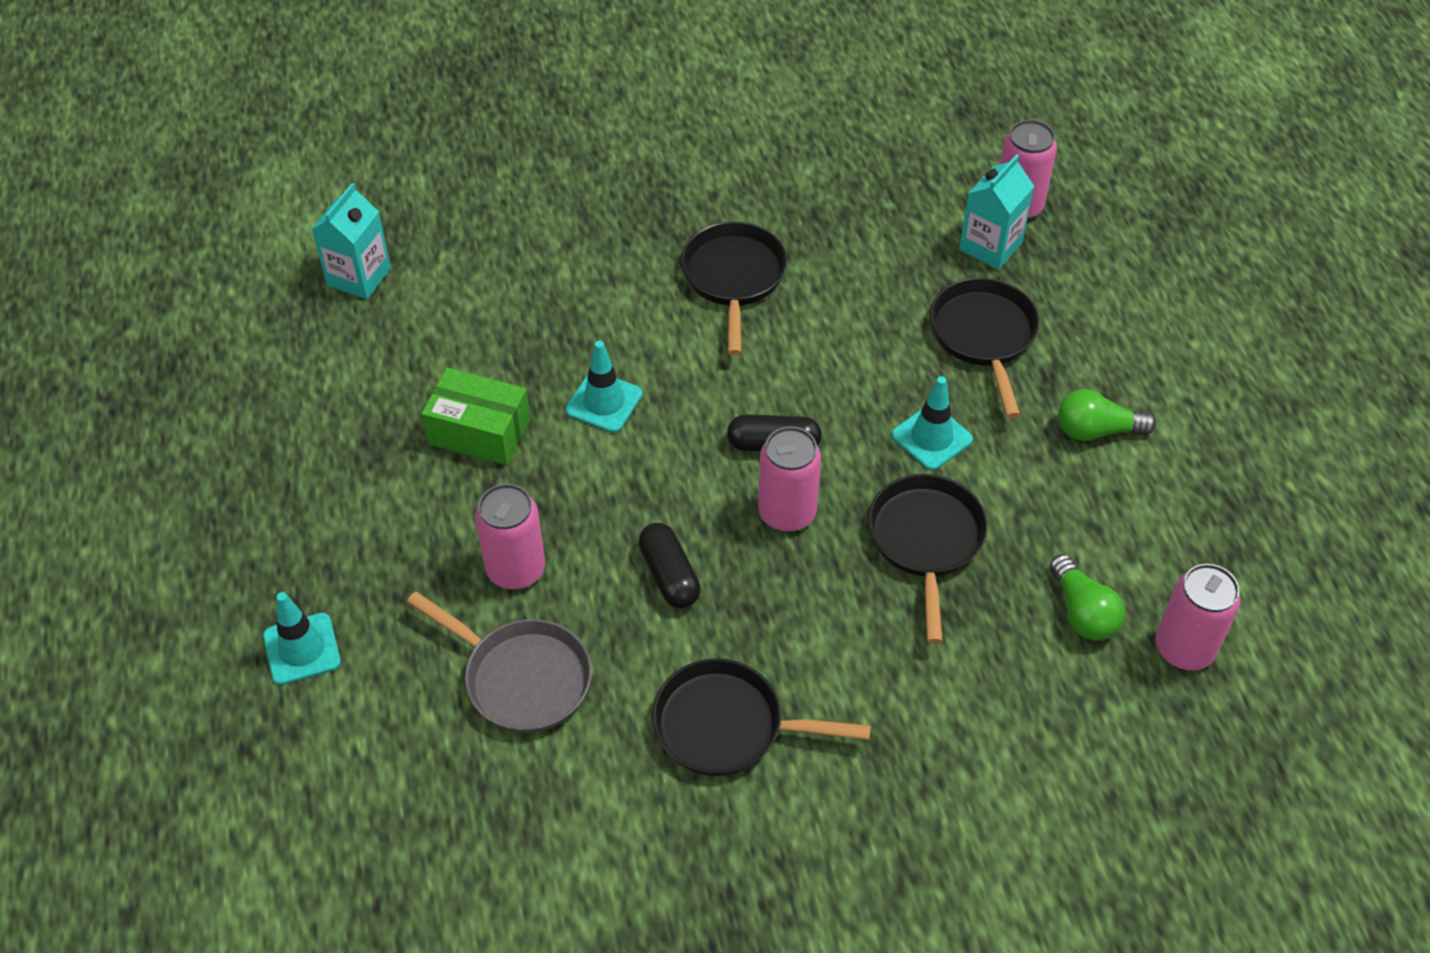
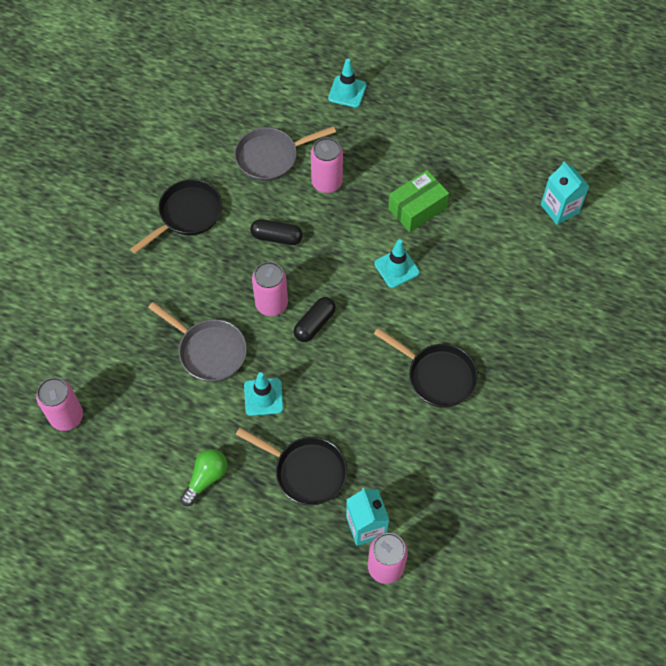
camera: 125 degrees right, 10 degrees up
(926, 541) = (209, 351): black pan -> grey pan
(1082, 612) = (120, 389): green light bulb -> none

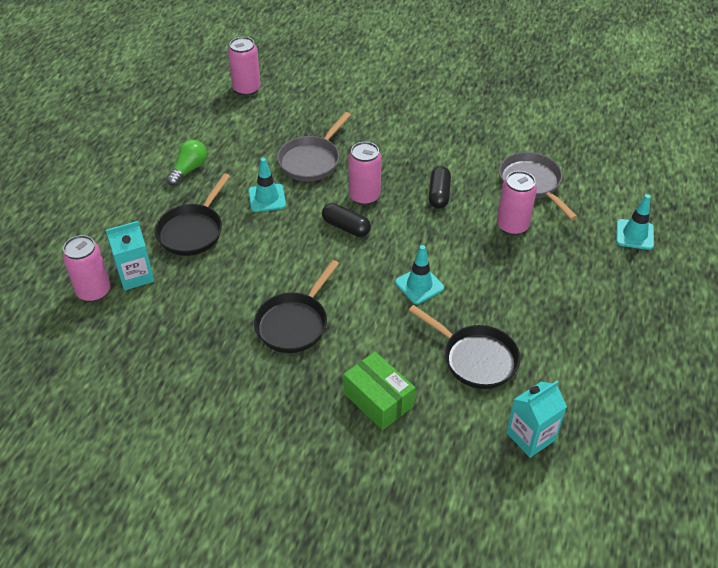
camera: 85 degrees right, 15 degrees down
(187, 214) = (451, 135): black pan -> black pan (475, 358)
(206, 478) = (189, 169): green light bulb -> green light bulb turned 90 degrees counterclockwise
(417, 208) = (498, 299): green box -> green box (378, 400)

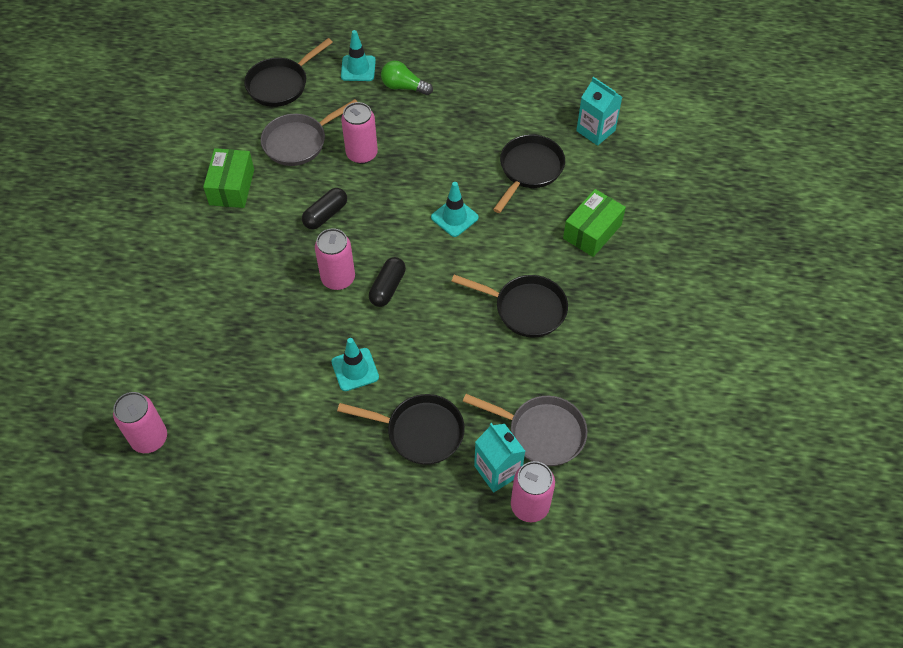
camera: 100 degrees left, 10 degrees up
(189, 169) = (317, 464): green light bulb -> green light bulb (403, 87)
(311, 160) = (285, 338): grey pan -> grey pan (541, 432)
(439, 194) = (325, 215): black capsule -> black capsule turned 45 degrees counterclockwise
(481, 139) = (232, 187): none -> green box
(610, 177) = (280, 84): none -> black pan

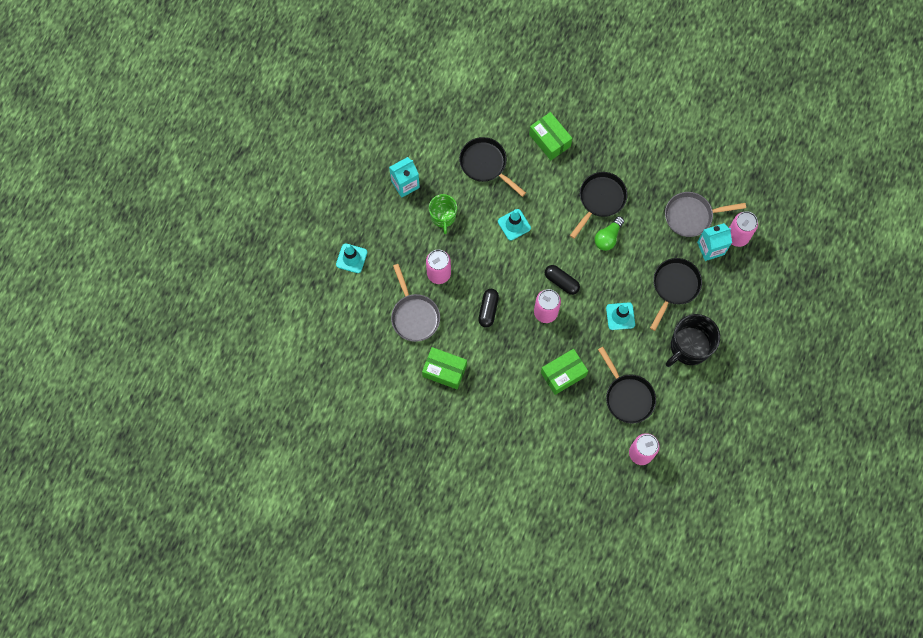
camera: 75 degrees left, 15 degrees up
(252, 317) = (563, 374): none -> green box
(280, 84) = (351, 318): black pan -> black pan (627, 396)
(325, 215) = (488, 310): black capsule -> black capsule turned 45 degrees clockwise
(328, 471) = (689, 347): none -> black mug
(403, 87) = (381, 229): green light bulb -> green light bulb (608, 237)
(441, 142) = (443, 217): none -> green mug
(541, 432) = (691, 216): grey pan -> grey pan turned 135 degrees counterclockwise
(595, 130) = (462, 110): turquoise carton -> turquoise carton (405, 184)

